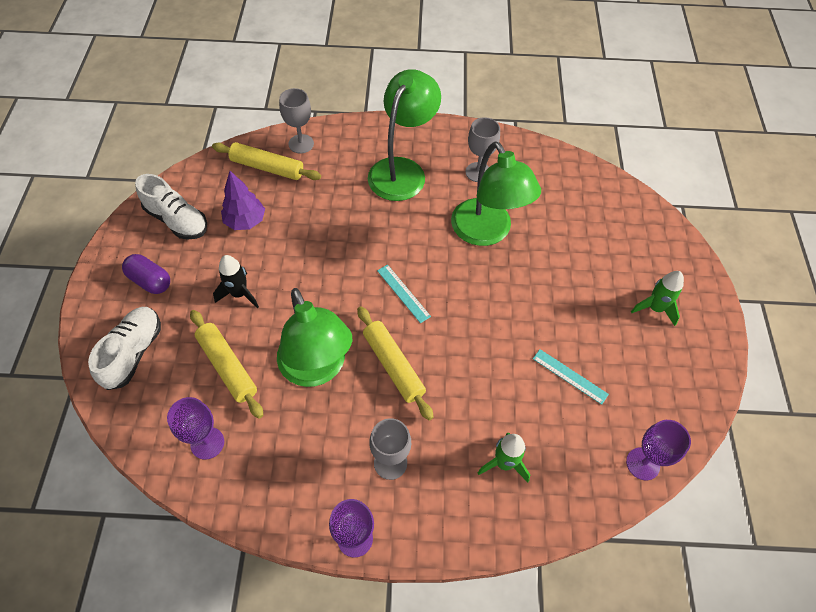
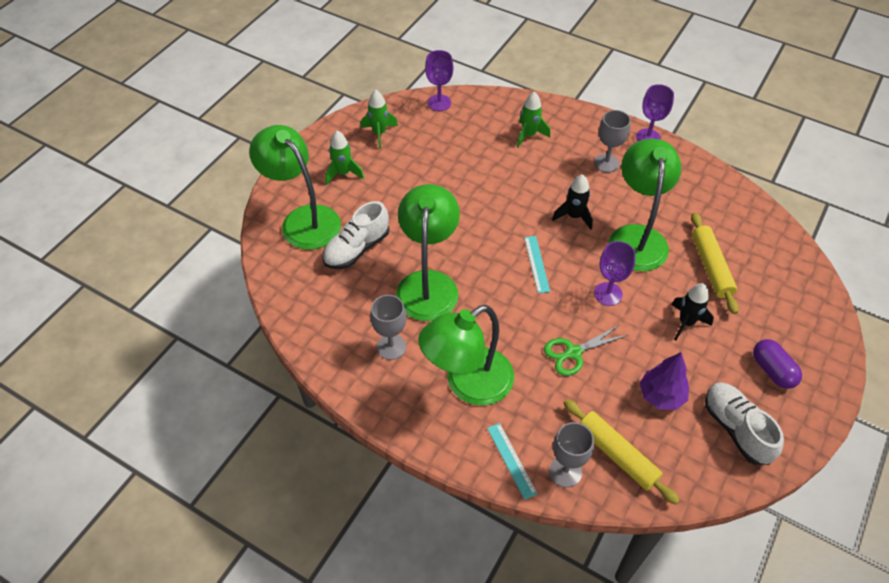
camera: 150 degrees left, 5 degrees down
(133, 353) = (793, 310): white shoe -> white shoe (357, 249)
(207, 443) = (737, 222): purple goblet -> purple goblet (608, 294)
(331, 225) = (573, 353): none -> green scissors
(393, 365) = (574, 216): yellow rolling pin -> black rocket
(569, 376) = (446, 160): turquoise ruler -> turquoise ruler (511, 460)
(642, 243) = (303, 219): none -> green lamp
(667, 379) = (379, 133): none -> green rocket

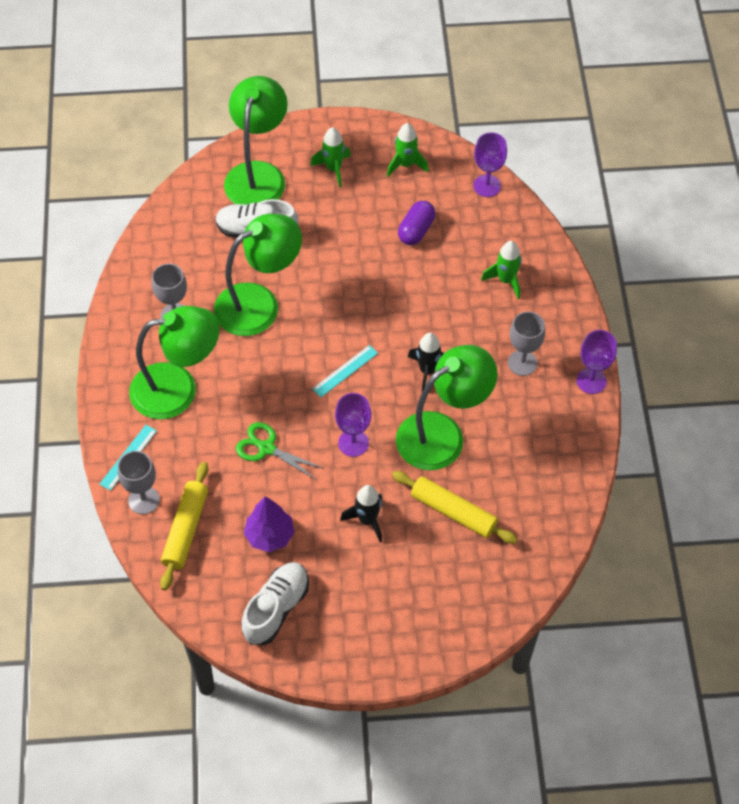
camera: 55 degrees right, 5 degrees up
(468, 384) = (178, 389): green lamp -> green lamp turned 150 degrees clockwise
(711, 267) = (453, 512): yellow rolling pin -> yellow rolling pin turned 75 degrees clockwise
(772, 370) = (363, 613): purple capsule -> purple capsule (416, 230)

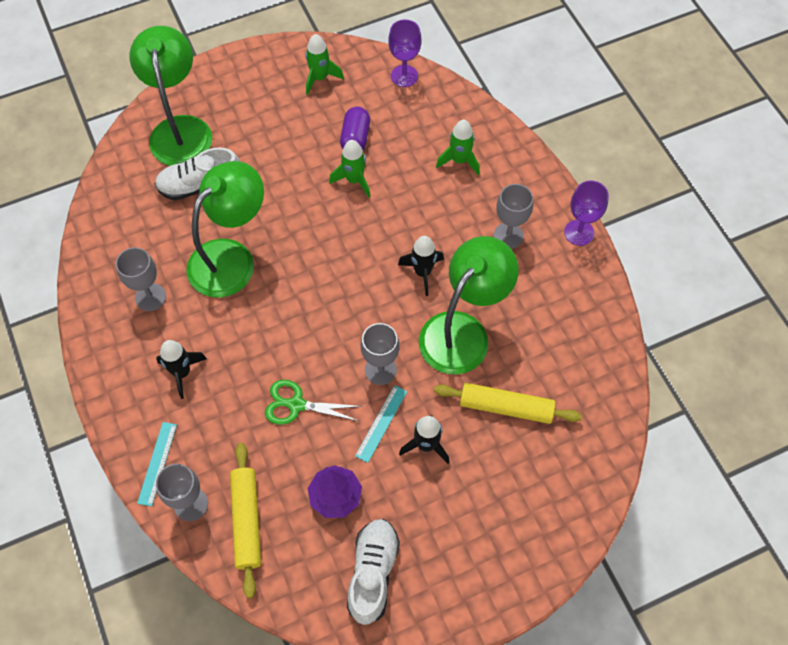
camera: 20 degrees left, 5 degrees up
(178, 389) = (182, 373): green lamp -> black rocket
(333, 169) = (252, 102): green rocket -> green rocket (354, 180)
(345, 371) = (343, 299): turquoise ruler -> turquoise ruler (381, 423)
(353, 443) = (380, 370): purple goblet -> grey goblet

